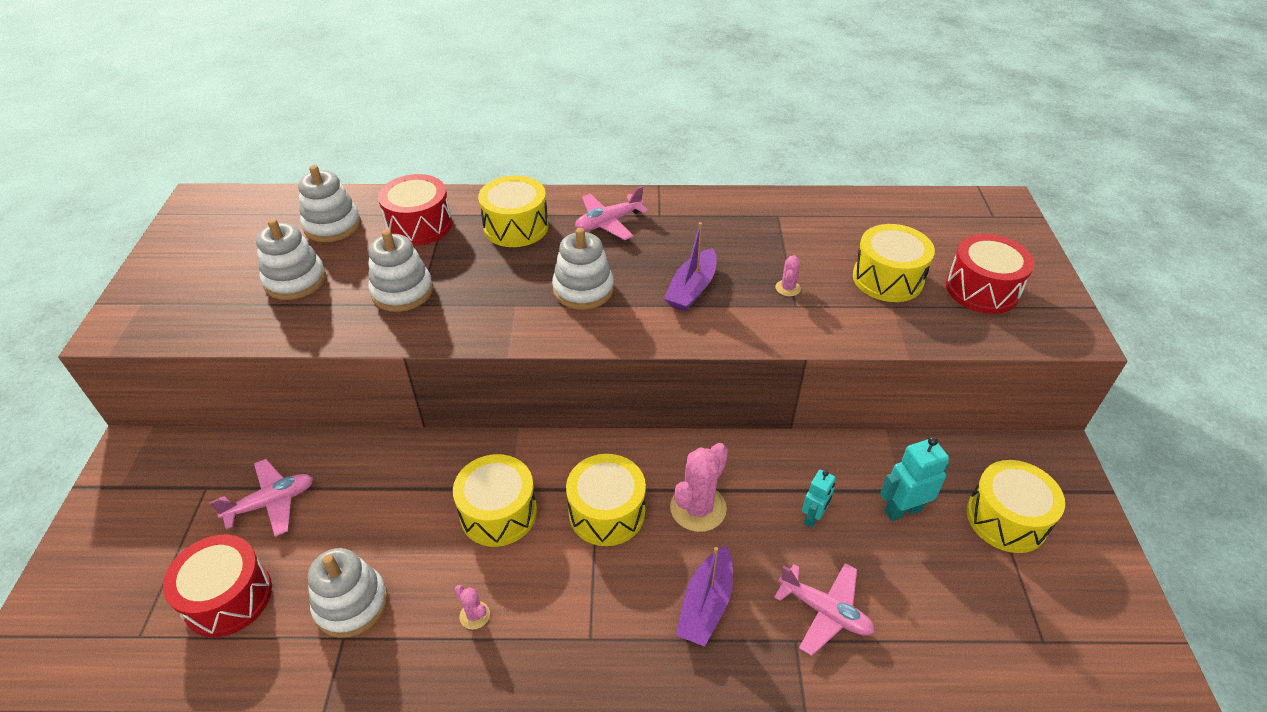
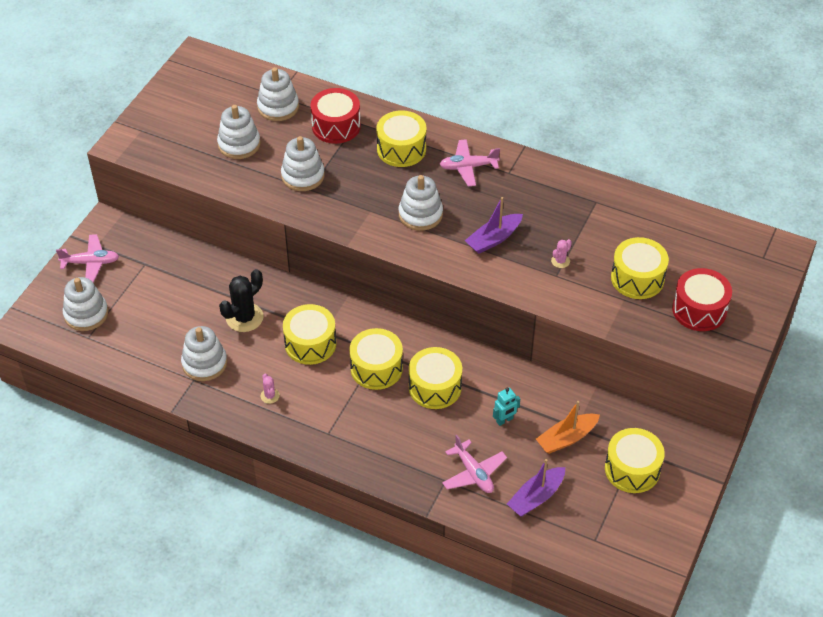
camera: 25 degrees right, 5 degrees up
(127, 599) = (86, 314): none -> white stacking toy
(228, 597) = (139, 334): red drum -> none
(271, 503) = (180, 287): pink plane -> pink plane (91, 263)
(386, 511) = (244, 317): none -> black cactus
(698, 508) = (435, 387): pink cactus -> yellow drum
(705, 604) = (405, 442): purple boat -> purple boat (536, 497)
(902, 510) = (566, 438): turquoise robot -> orange boat

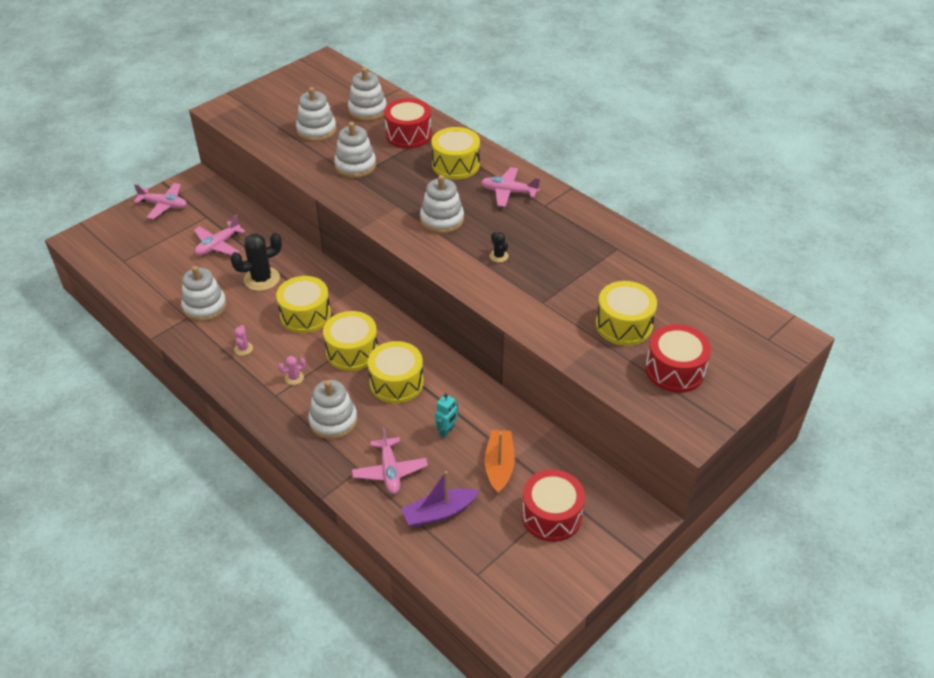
camera: 20 degrees right, 5 degrees down
(86, 314) = (134, 243): white stacking toy -> white stacking toy (333, 421)
(177, 292) = (218, 245): none -> pink plane
(493, 239) = (499, 256): purple boat -> black cactus
(504, 420) = (446, 431): turquoise robot -> turquoise robot turned 45 degrees counterclockwise
(560, 261) = (553, 290): pink cactus -> pink cactus (294, 378)
(566, 438) = (499, 465): orange boat -> orange boat turned 105 degrees clockwise
(632, 469) = (551, 515): yellow drum -> red drum

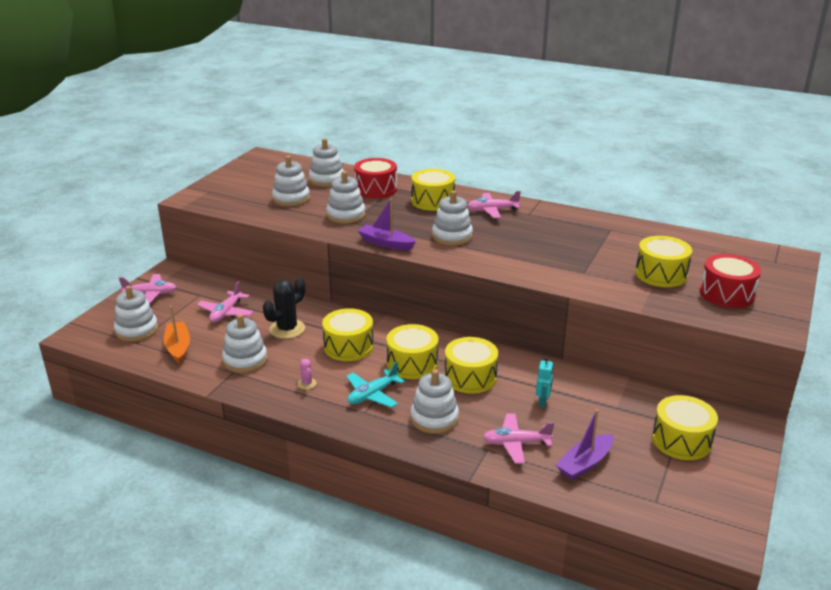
camera: 20 degrees left, 15 degrees down
(130, 246) = (136, 330): none -> white stacking toy
(294, 378) = (372, 395): pink cactus -> turquoise plane
(370, 214) = (386, 243): none -> purple boat
(390, 471) = (516, 443): pink plane -> pink plane turned 120 degrees clockwise
(499, 256) = (521, 251): black cactus -> none
(499, 465) = (608, 416): orange boat -> orange boat (178, 347)
(551, 515) = (681, 440): red drum -> yellow drum

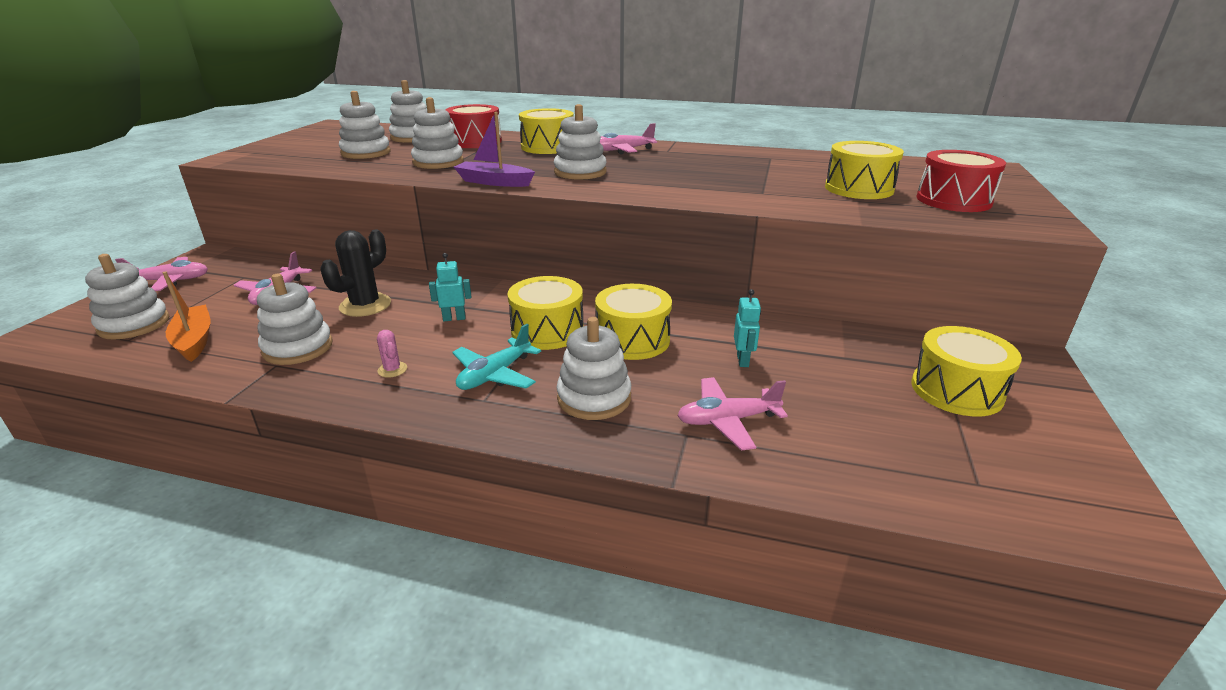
camera: 10 degrees left, 0 degrees up
(348, 346) = (454, 318): yellow drum -> turquoise robot
(585, 463) = (841, 438): purple boat -> none

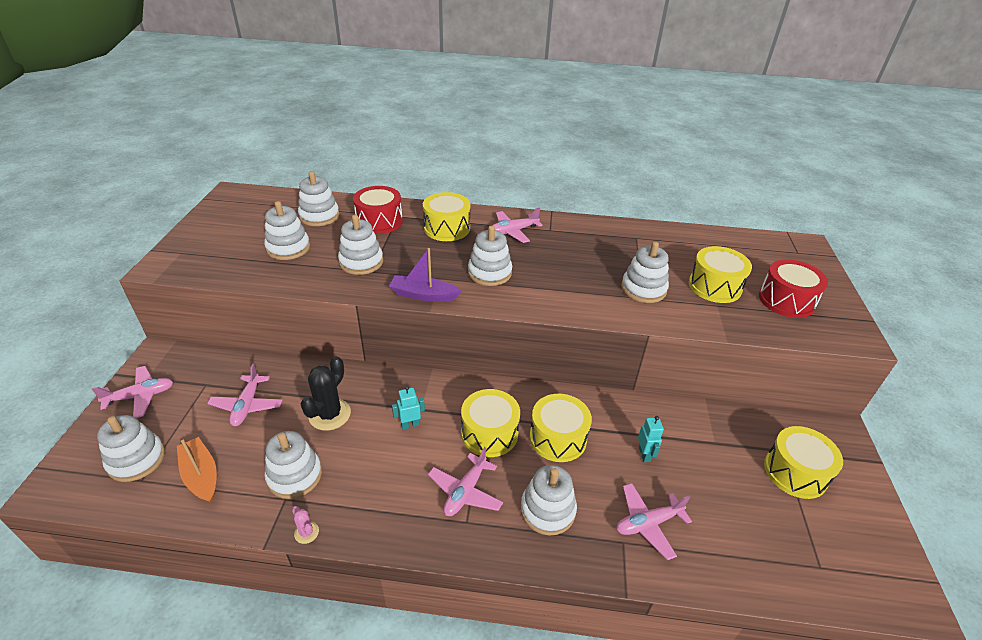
camera: 10 degrees left, 10 degrees up
(392, 370) = (383, 494): pink cactus -> pink cactus (306, 532)
(495, 375) = (465, 492): turquoise plane -> pink plane
(764, 187) = (643, 289): none -> white stacking toy

